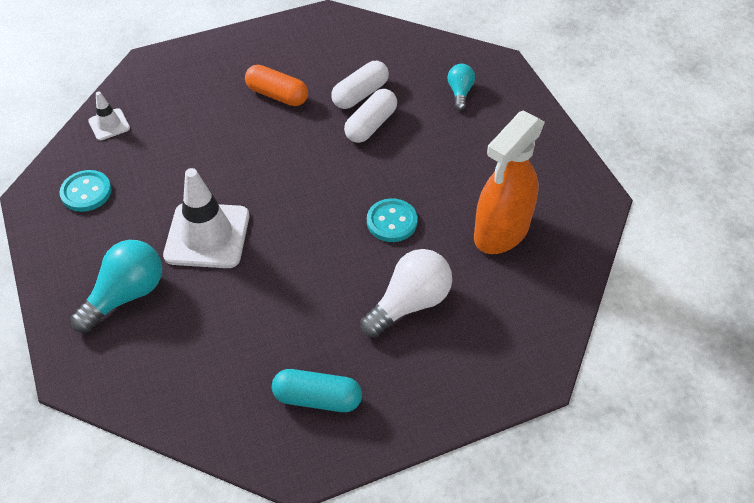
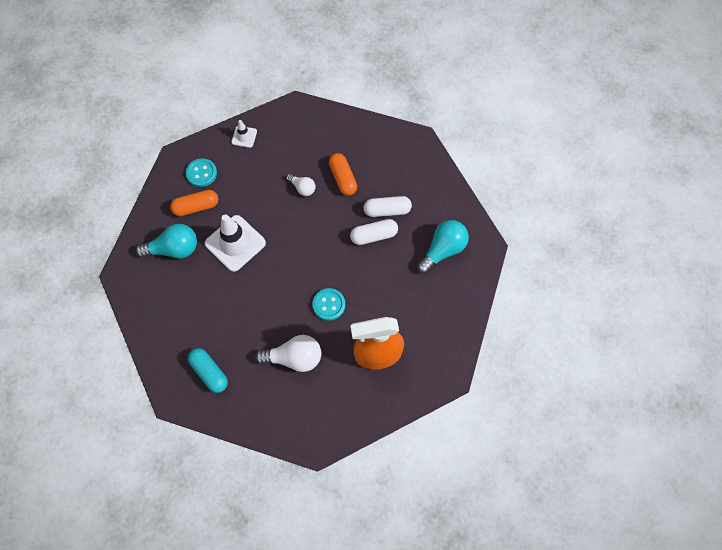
camera: 40 degrees right, 15 degrees up
(114, 231) = (196, 207): none -> orange capsule
(237, 131) = (302, 188): none -> white light bulb
(460, 93) = (443, 250): turquoise light bulb -> turquoise light bulb, size x1.76

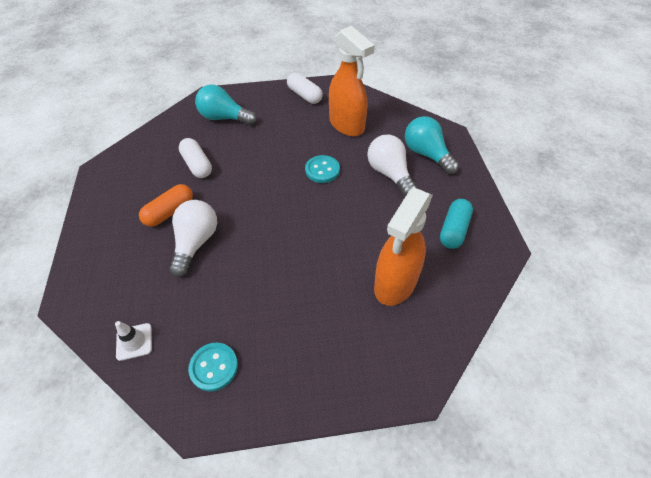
camera: 115 degrees left, 15 degrees down
(174, 249) = (343, 340): turquoise light bulb -> turquoise light bulb (427, 154)
(192, 302) = (395, 283): none -> orange spray bottle
(196, 207) = (270, 345): orange capsule -> none
(235, 243) = (299, 276): white traffic cone -> none
(302, 188) = (196, 243): white light bulb -> white light bulb, size x1.76
(374, 235) = (231, 165): white capsule -> white capsule (304, 95)

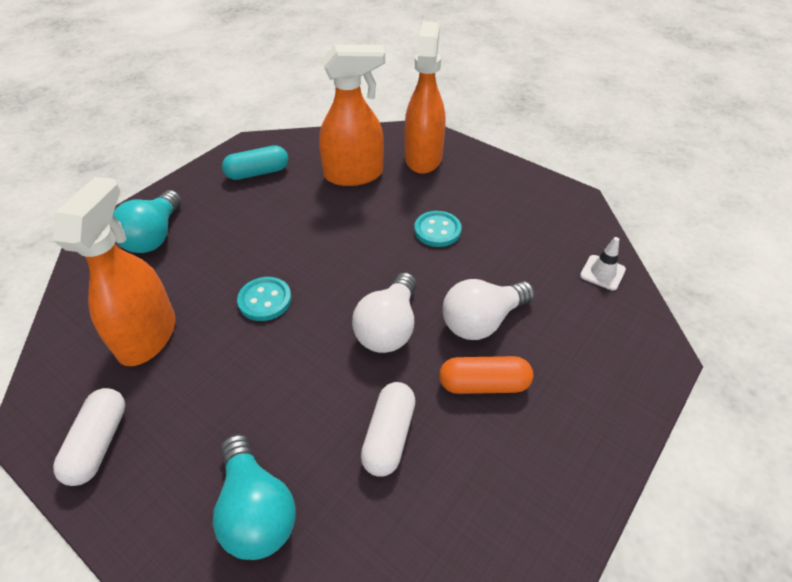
camera: 135 degrees left, 5 degrees down
(214, 367) = (544, 216): turquoise button -> turquoise button (437, 230)
(371, 351) = (423, 158): none -> orange spray bottle
(390, 174) = (217, 245): white light bulb -> white light bulb (389, 327)

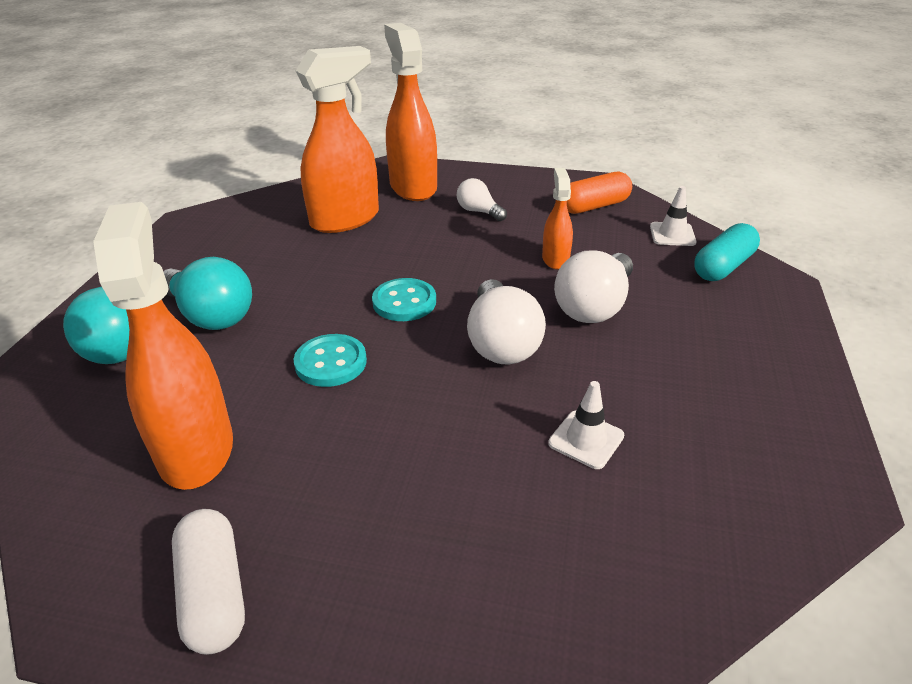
camera: 25 degrees left, 10 degrees down
(256, 510) = (493, 574): turquoise light bulb -> turquoise light bulb (210, 315)
(258, 173) = (220, 245): turquoise capsule -> turquoise capsule (723, 267)
(389, 436) = (586, 439): white capsule -> white traffic cone
(437, 230) = (481, 244): turquoise button -> turquoise button (404, 302)
(457, 198) = (479, 211): none -> white light bulb
(483, 384) = (642, 359): orange capsule -> orange capsule (594, 206)
(484, 265) = (555, 259): none -> orange spray bottle

